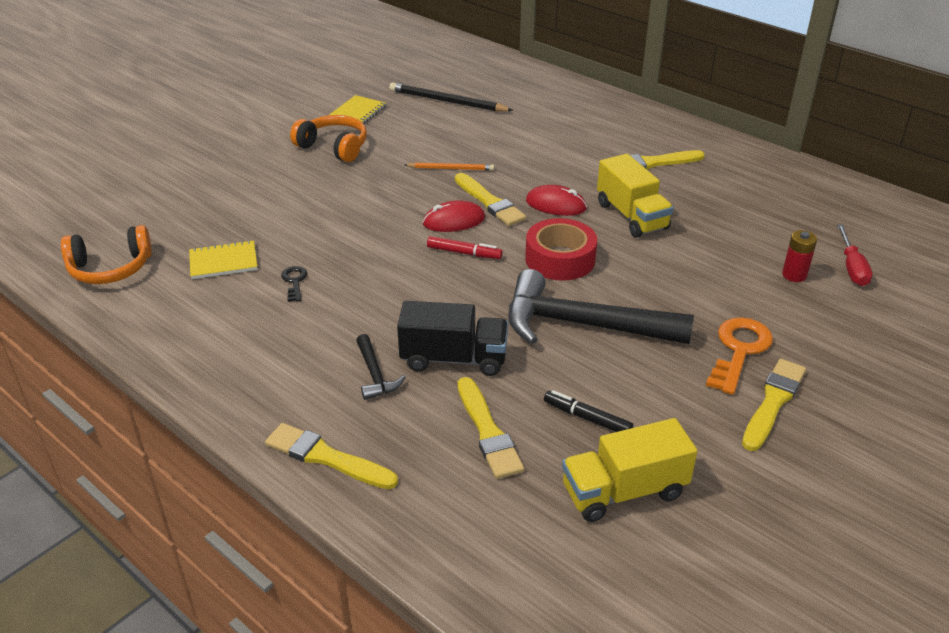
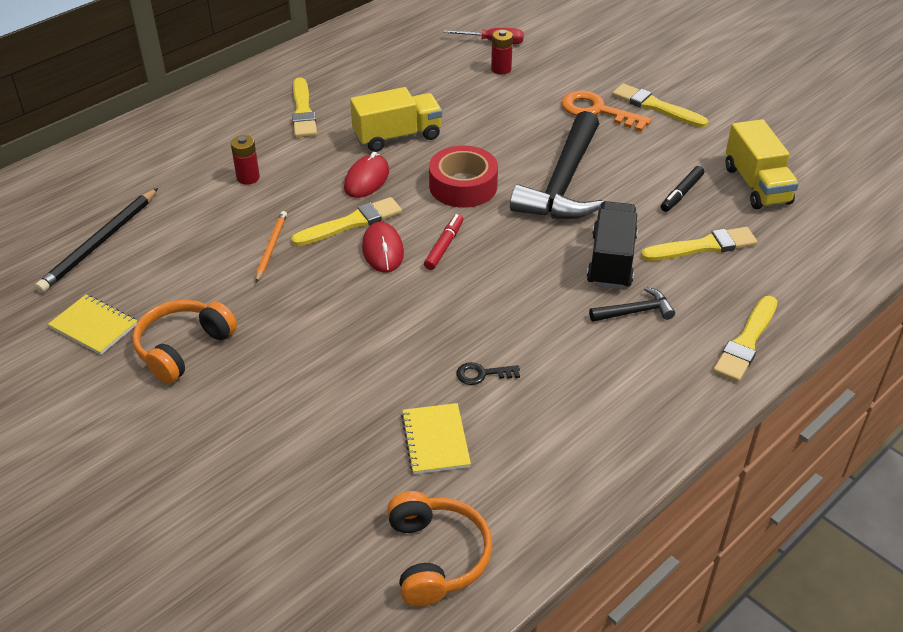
camera: 85 degrees left, 5 degrees up
(542, 148) = (248, 178): none -> red battery

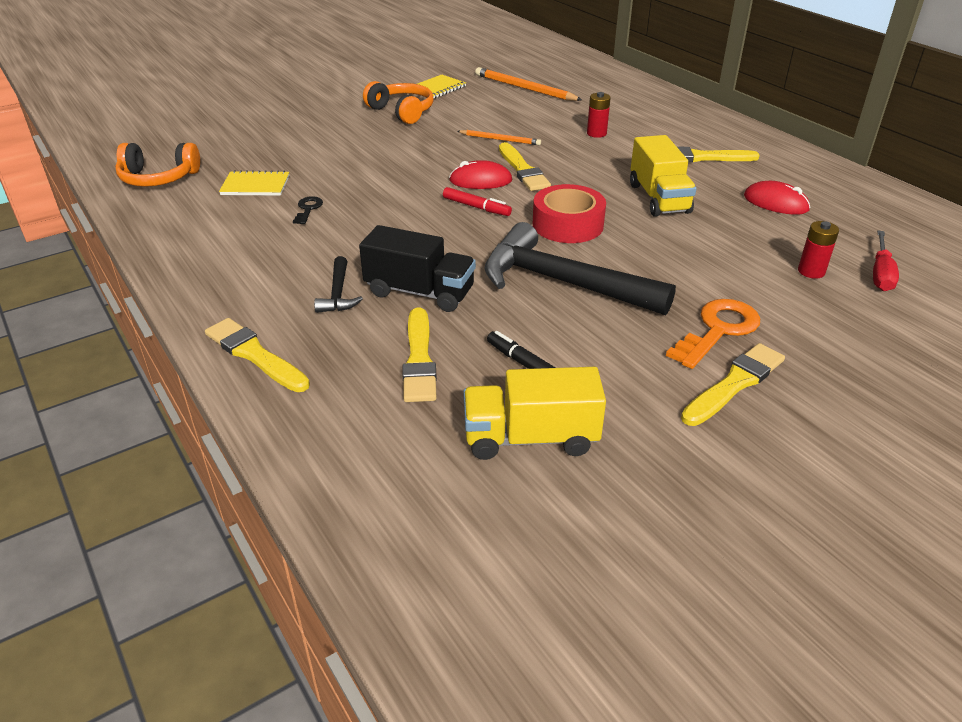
camera: 100 degrees right, 5 degrees down
(100, 243) = (524, 88): black pencil -> orange pencil
(367, 179) = (586, 180): red mouse -> red mouse (775, 203)

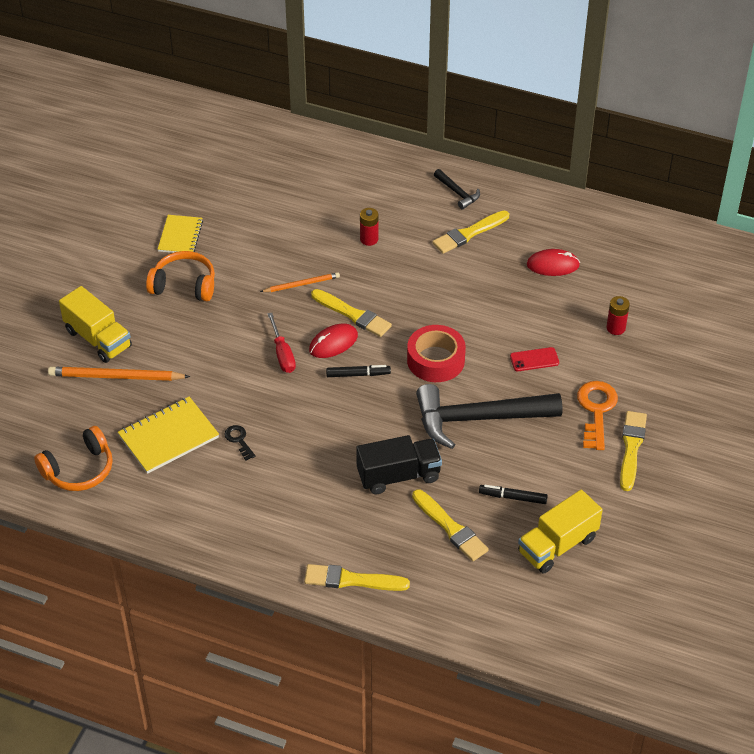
camera: 35 degrees left, 10 degrees up
(255, 186) = (168, 437): yellow notebook -> yellow notebook, size x1.50
(338, 294) = (348, 506): black hammer -> black hammer (457, 193)
(476, 207) = (358, 374): red marker -> black marker
(524, 88) = (256, 200): orange pencil -> orange pencil (116, 377)
(658, 198) = (474, 299): yellow truck -> yellow truck (98, 339)
(681, 261) = (534, 359): none -> red phone
(880, 273) = (655, 309): red screwdriver -> red screwdriver (282, 354)

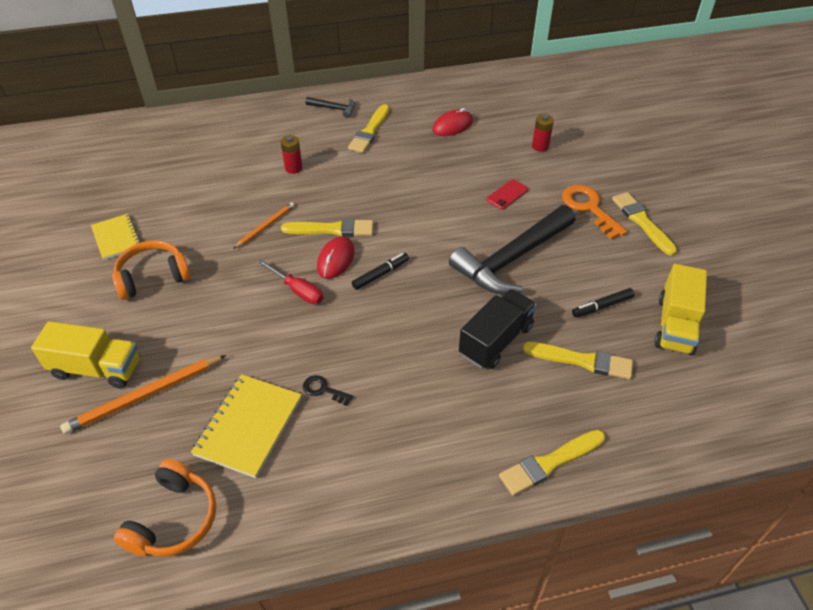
camera: 35 degrees left, 0 degrees up
(435, 360) = (433, 231): red tape -> none

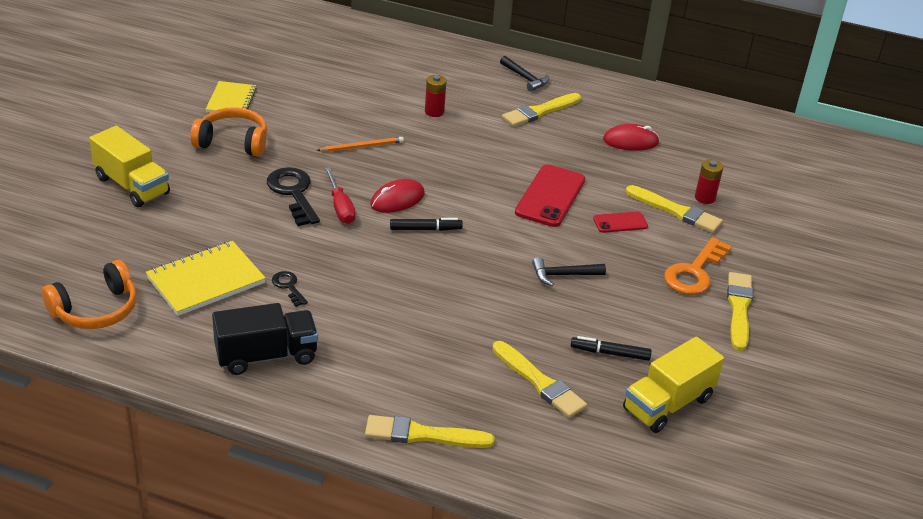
camera: 30 degrees right, 10 degrees down
(145, 396) = (149, 221): orange pencil -> none
(248, 298) = (293, 193): none -> black key
(332, 229) = (418, 175): yellow brush -> yellow brush (676, 211)
(442, 198) = (550, 196): none -> red phone
(496, 340) = (475, 327): black truck -> black truck (266, 356)
(511, 259) = (563, 275): black hammer -> black hammer, size x0.44
(589, 208) = (694, 272): orange key -> orange key turned 150 degrees counterclockwise

